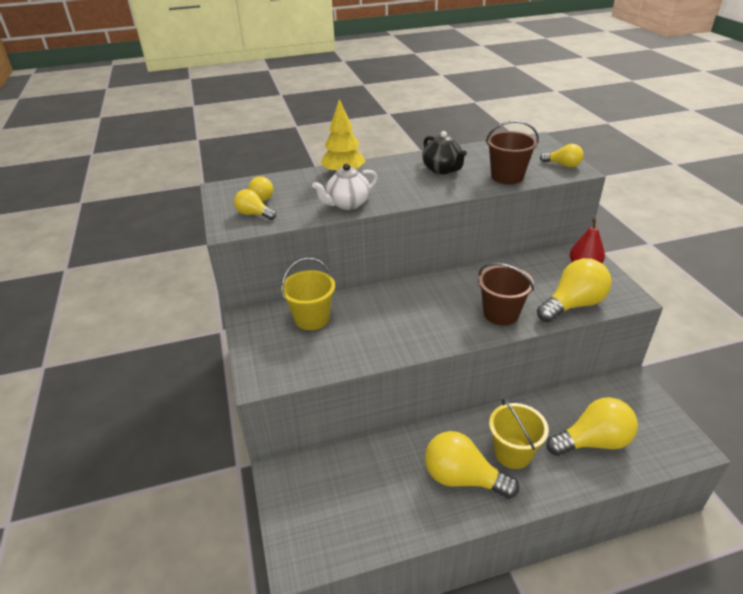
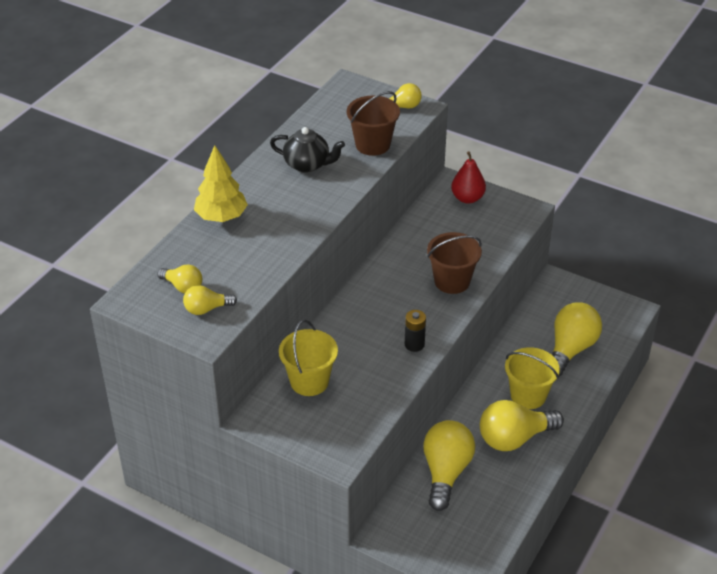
camera: 45 degrees left, 5 degrees up
(347, 204) = (276, 250): white teapot -> none
(415, 339) = (414, 344): none -> black battery
(573, 305) = (494, 241): yellow light bulb -> yellow light bulb (446, 472)

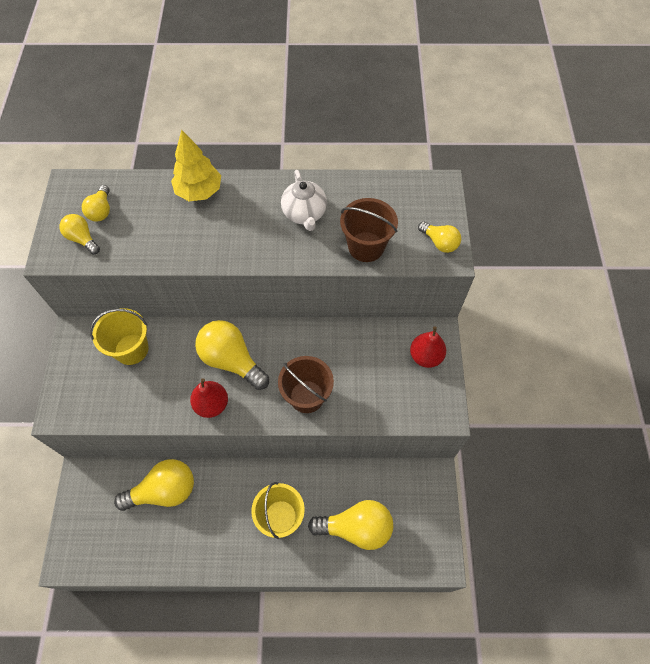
camera: 60 degrees right, 20 degrees up
(307, 164) = (304, 214): black teapot -> white teapot
(414, 344) = (212, 404): black battery -> red pear
(514, 438) = (226, 528): yellow light bulb -> yellow light bulb (231, 360)

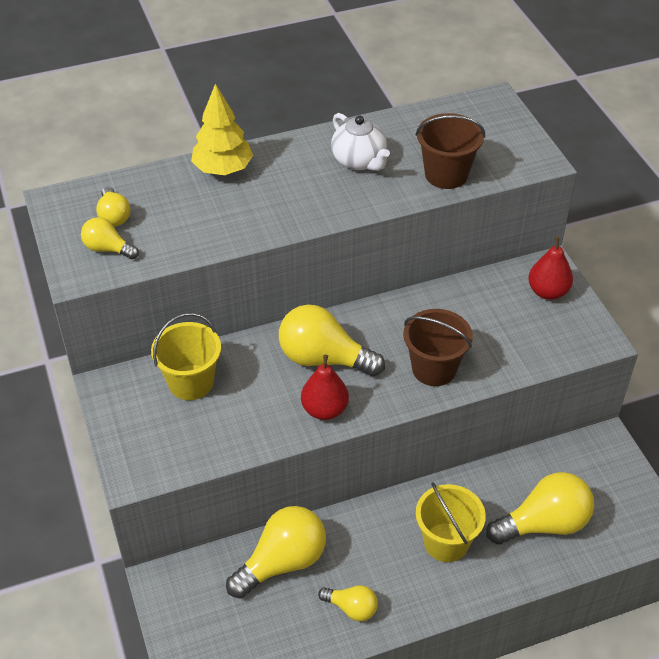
camera: 20 degrees left, 15 degrees down
(439, 243) = (523, 151): yellow light bulb -> yellow light bulb (351, 608)

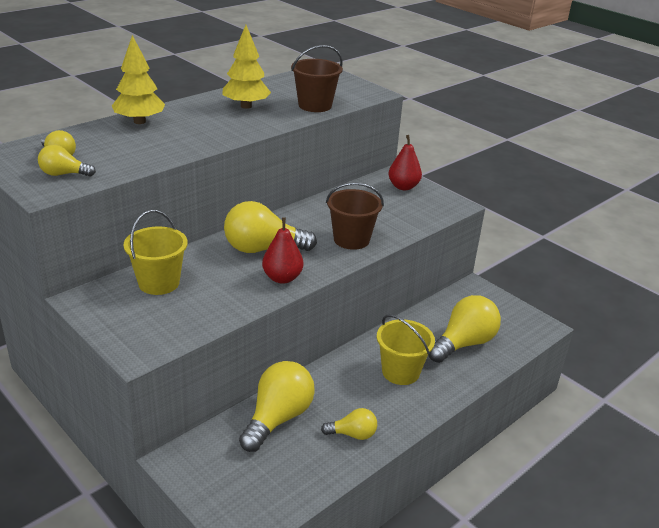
camera: 25 degrees left, 15 degrees down
(359, 161) = (246, 106): white teapot -> yellow tree

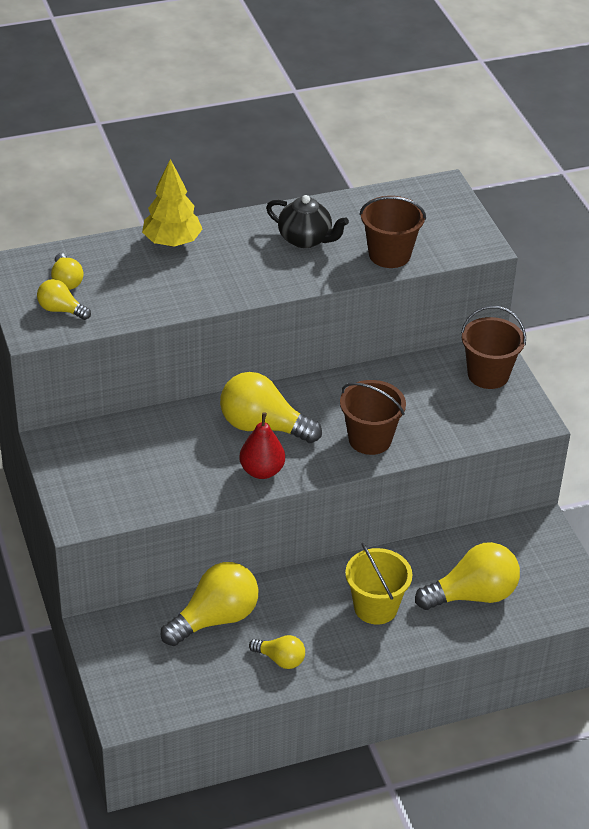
camera: 25 degrees right, 10 degrees up
(159, 283) = (133, 442): yellow bucket -> none
(246, 106) = (305, 239): yellow tree -> black teapot
(403, 187) = (488, 375): red pear -> brown bucket

